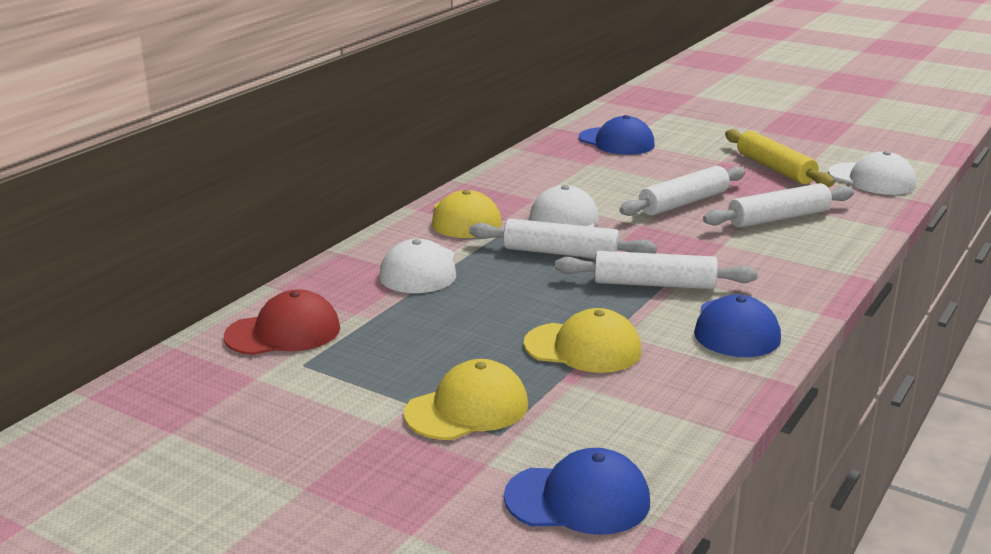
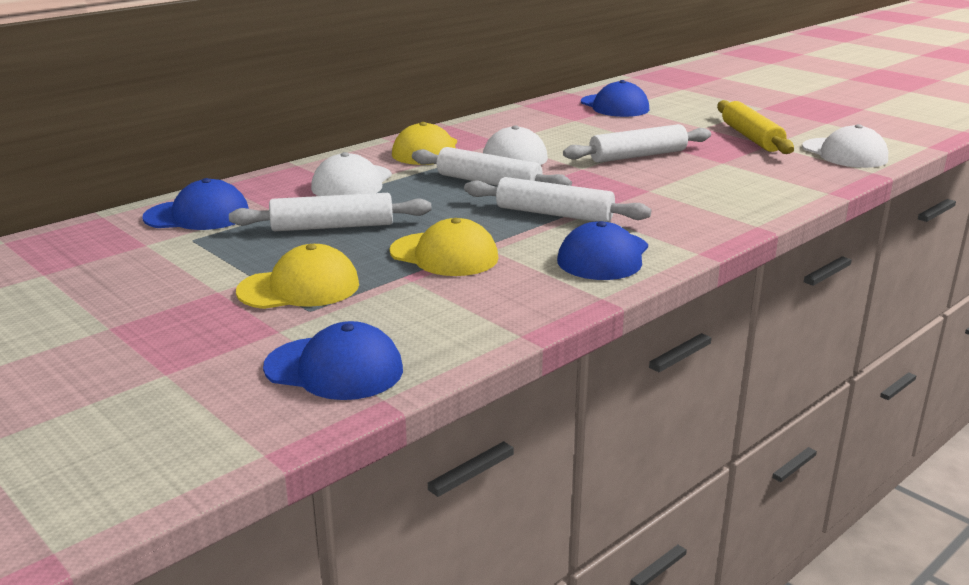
camera: 15 degrees right, 0 degrees up
(283, 332) = (197, 215): red cap -> blue cap
(778, 218) = (721, 175): white rolling pin -> white rolling pin (332, 227)

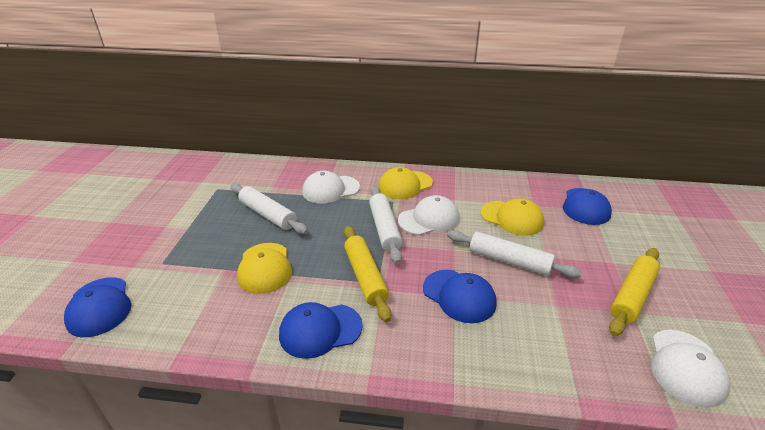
camera: 50 degrees right, 10 degrees up
(197, 215) = (245, 175): blue cap -> blue cap (459, 296)
(299, 288) = (185, 246): yellow cap -> yellow cap (512, 218)
(554, 214) = (365, 276): white rolling pin -> yellow rolling pin

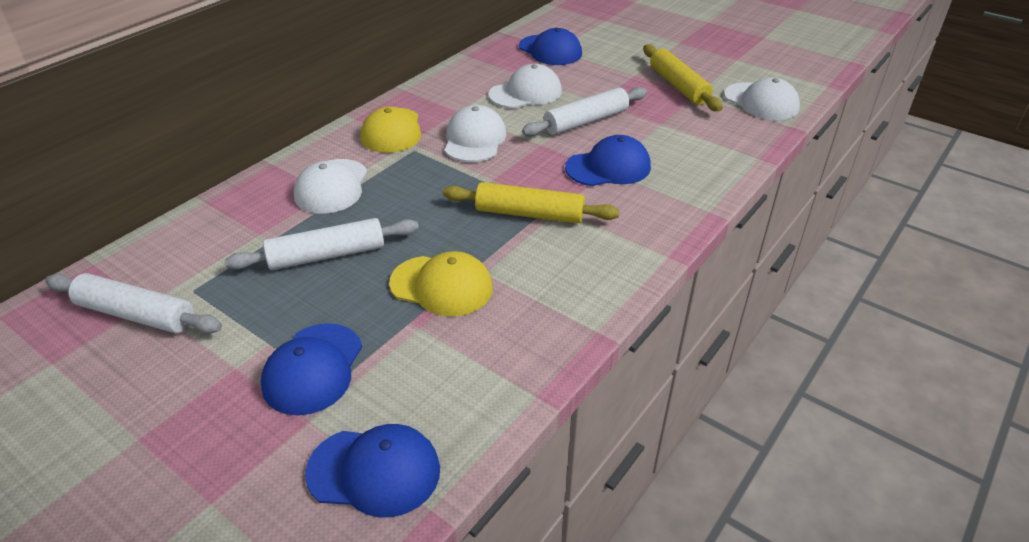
camera: 60 degrees left, 5 degrees up
(320, 330) = (586, 270): blue cap -> blue cap (313, 369)
(385, 229) = (460, 173): white rolling pin -> white rolling pin (136, 314)
(512, 218) = (526, 93): yellow cap -> white cap

